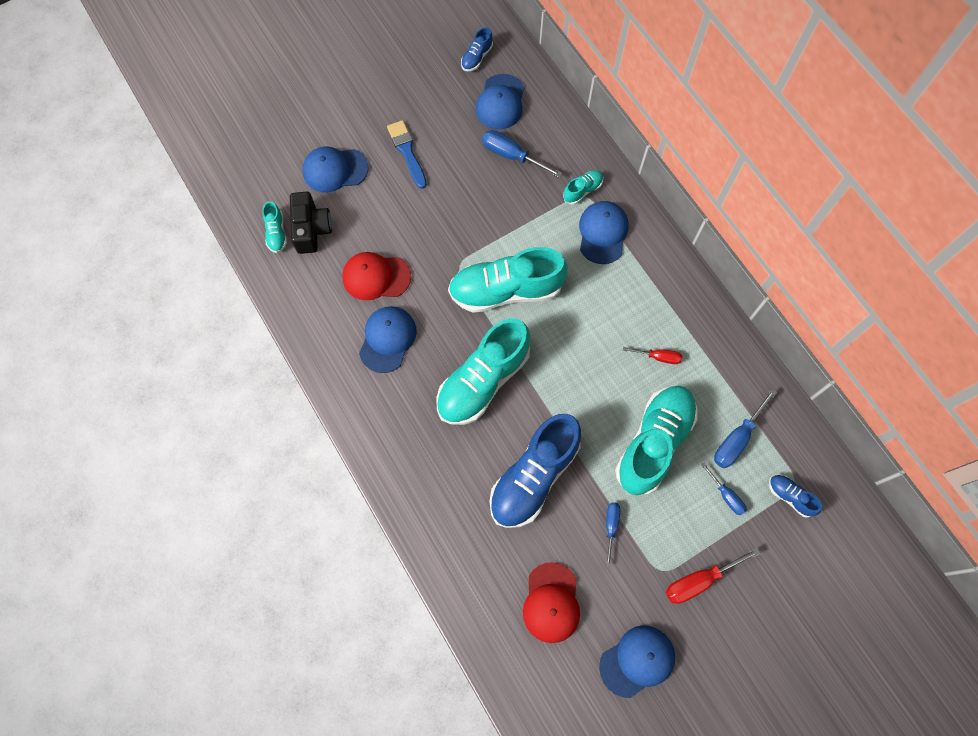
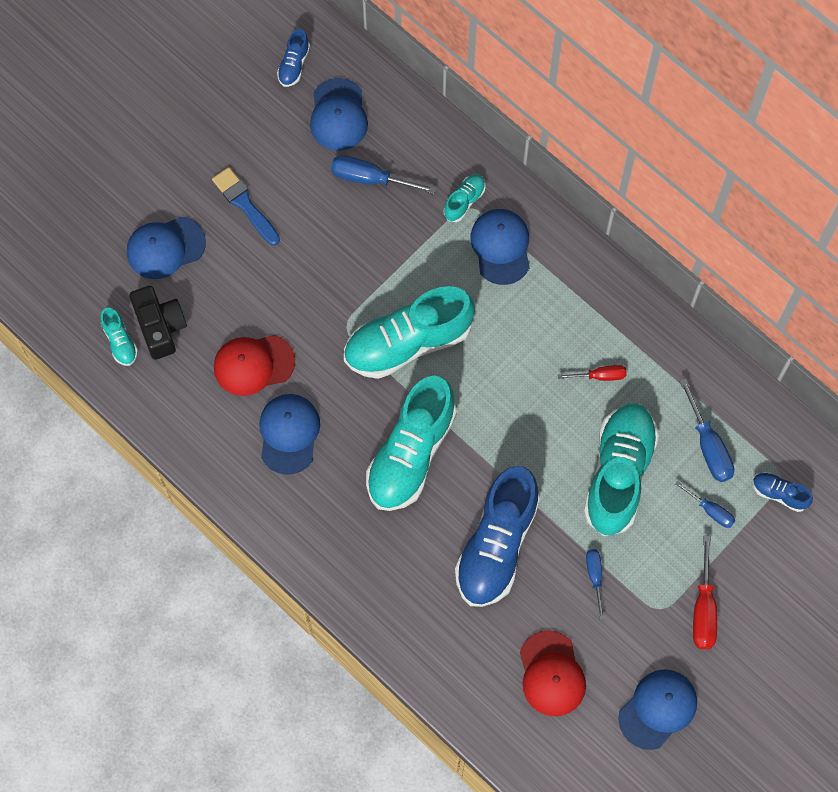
camera: 15 degrees left, 0 degrees up
(700, 580) = (703, 608): red screwdriver -> red screwdriver turned 45 degrees counterclockwise
(737, 438) = (708, 445): blue screwdriver -> blue screwdriver turned 45 degrees counterclockwise

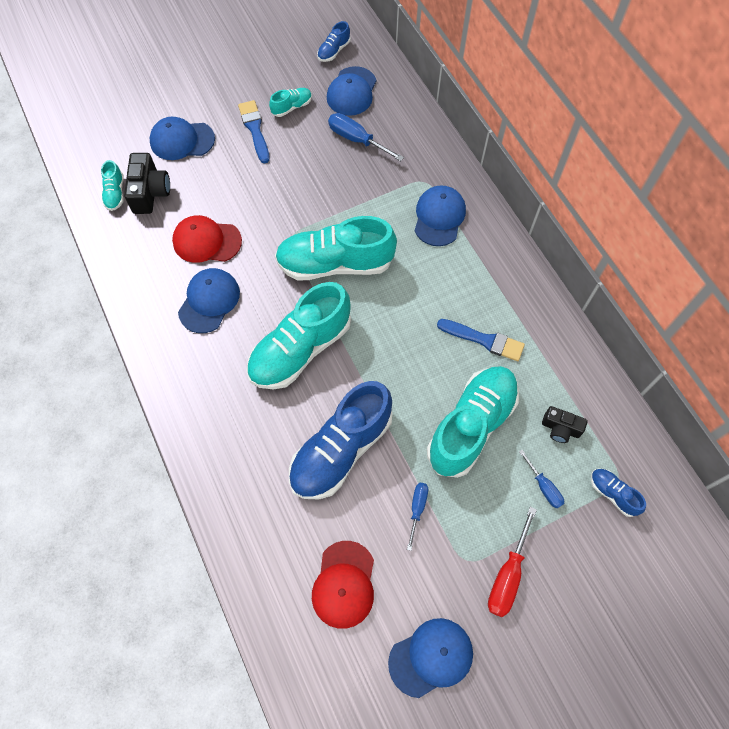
camera: 20 degrees right, 5 degrees down
(464, 201) = (423, 176): turquoise shoe -> turquoise shoe (292, 107)
(600, 376) = (484, 340): red screwdriver -> blue brush
(708, 445) = (560, 429): blue screwdriver -> black camera

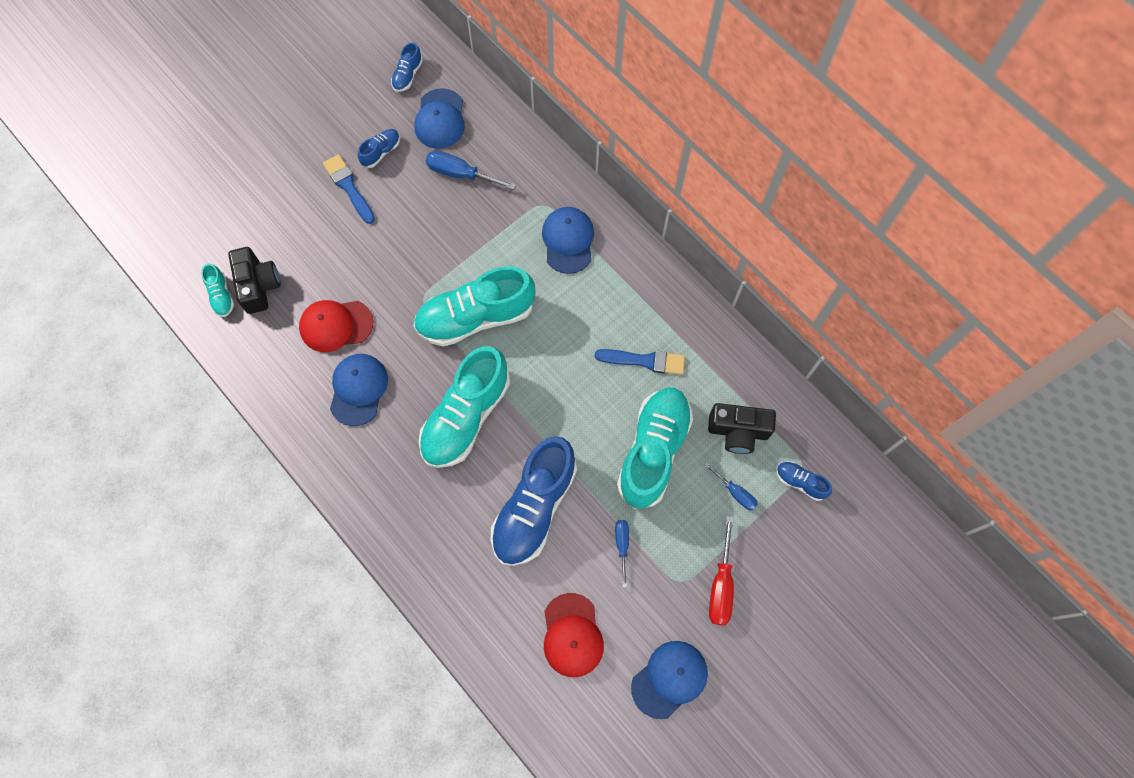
camera: 15 degrees left, 5 degrees up
(182, 140) = (274, 218): blue cap -> none
(292, 107) = (381, 152): turquoise shoe -> blue shoe
(560, 429) = (738, 432): black camera -> black camera, size x1.58

